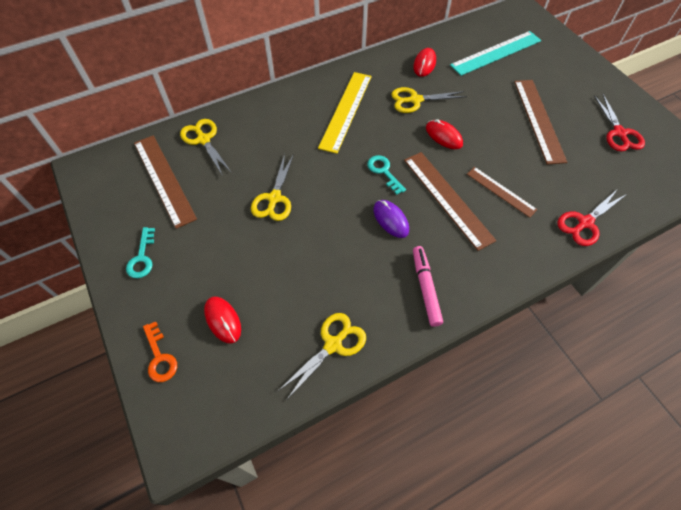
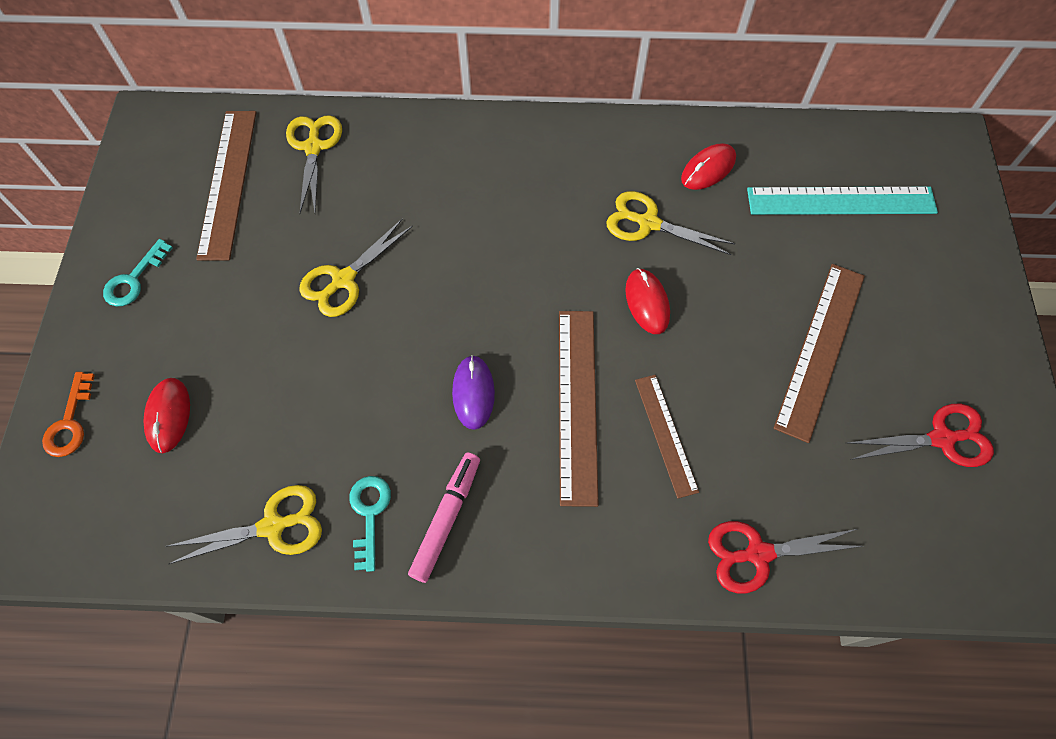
camera: 30 degrees right, 5 degrees up
(346, 111) = (533, 193): yellow ruler -> none
(384, 172) = (517, 315): turquoise key -> turquoise key (369, 514)
(619, 133) = (941, 439): red scissors -> red scissors turned 120 degrees counterclockwise

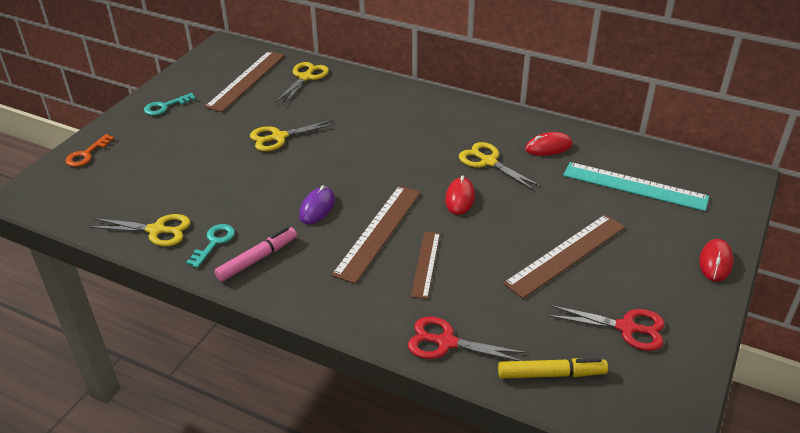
camera: 25 degrees right, 25 degrees down
(168, 416) = (138, 167): red mouse -> red mouse (715, 262)
(897, 548) = (551, 374): none -> yellow marker

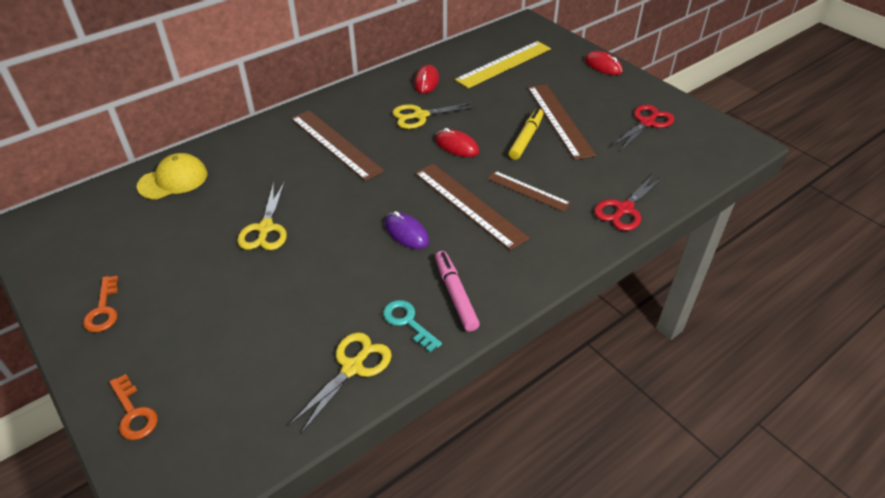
camera: 65 degrees left, 5 degrees up
(165, 106) = (103, 309): turquoise key -> orange key
(246, 80) = (126, 225): brown ruler -> brown ruler (335, 144)
(305, 77) = (173, 180): yellow scissors -> yellow cap
(551, 374) = (677, 170): yellow marker -> yellow marker (526, 138)
(634, 186) = (504, 64): turquoise ruler -> yellow ruler

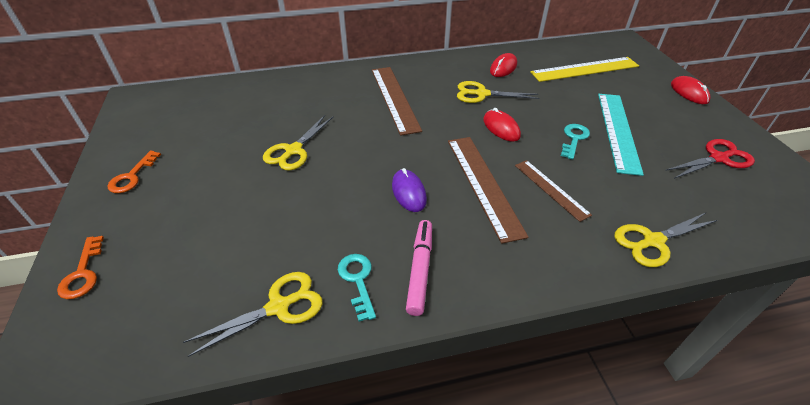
camera: 25 degrees right, 0 degrees up
(173, 180) = (254, 93): yellow cap -> none
(526, 138) = (574, 139): yellow marker -> turquoise key
(559, 120) = (617, 131): brown ruler -> turquoise ruler
(624, 209) = (653, 241): red scissors -> yellow scissors

